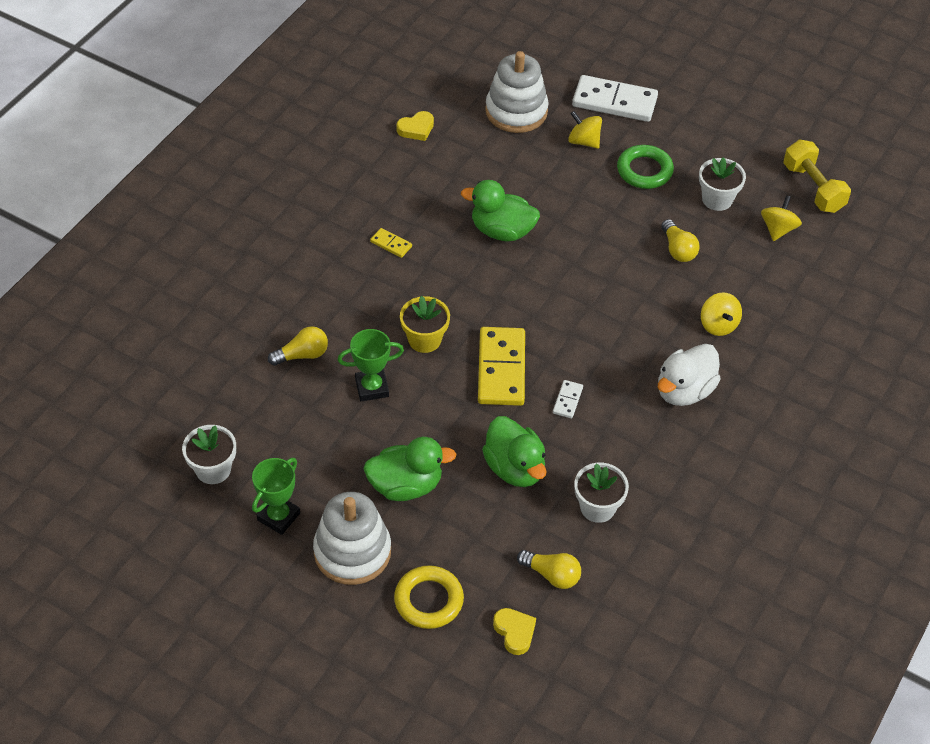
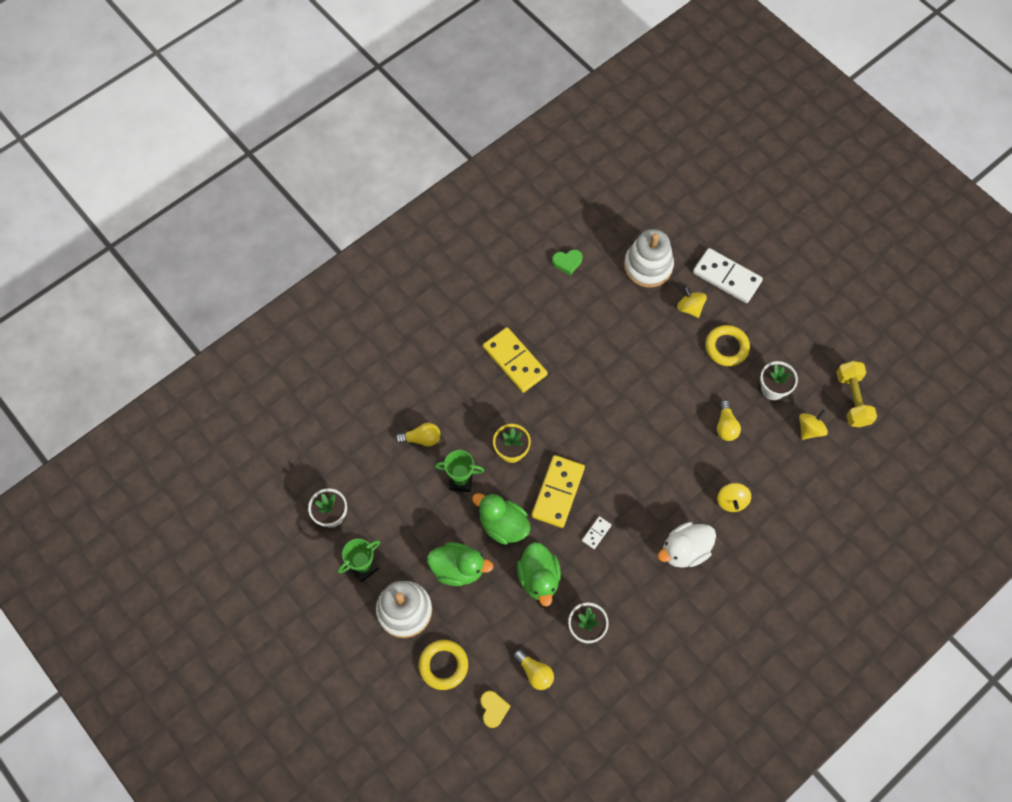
camera: 20 degrees right, 15 degrees up
(391, 244) = (514, 361): yellow domino -> yellow domino, size x2.23
(416, 129) = (567, 262): yellow heart -> green heart
(502, 231) = (599, 372): green duck -> green duck (503, 525)
(644, 170) = (726, 347): green ring -> yellow ring

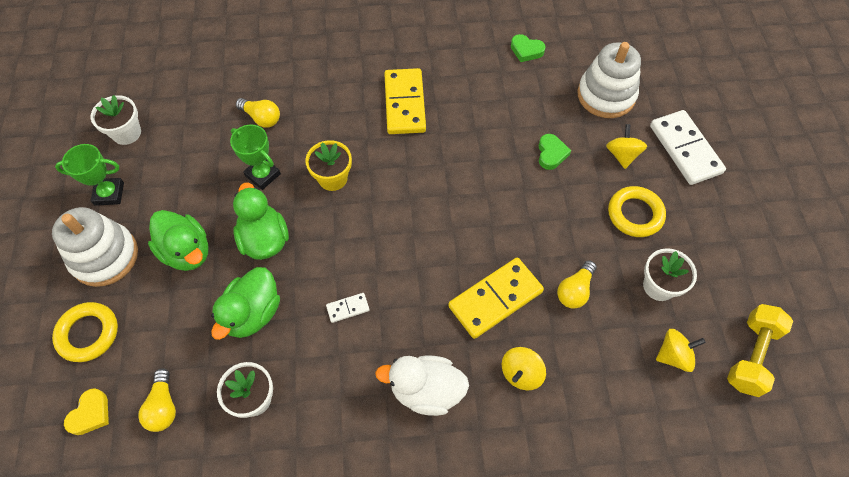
camera: 35 degrees right, 5 degrees down
(558, 492) = (344, 244): yellow domino -> yellow domino (495, 299)
(643, 336) = (551, 154): none -> green heart

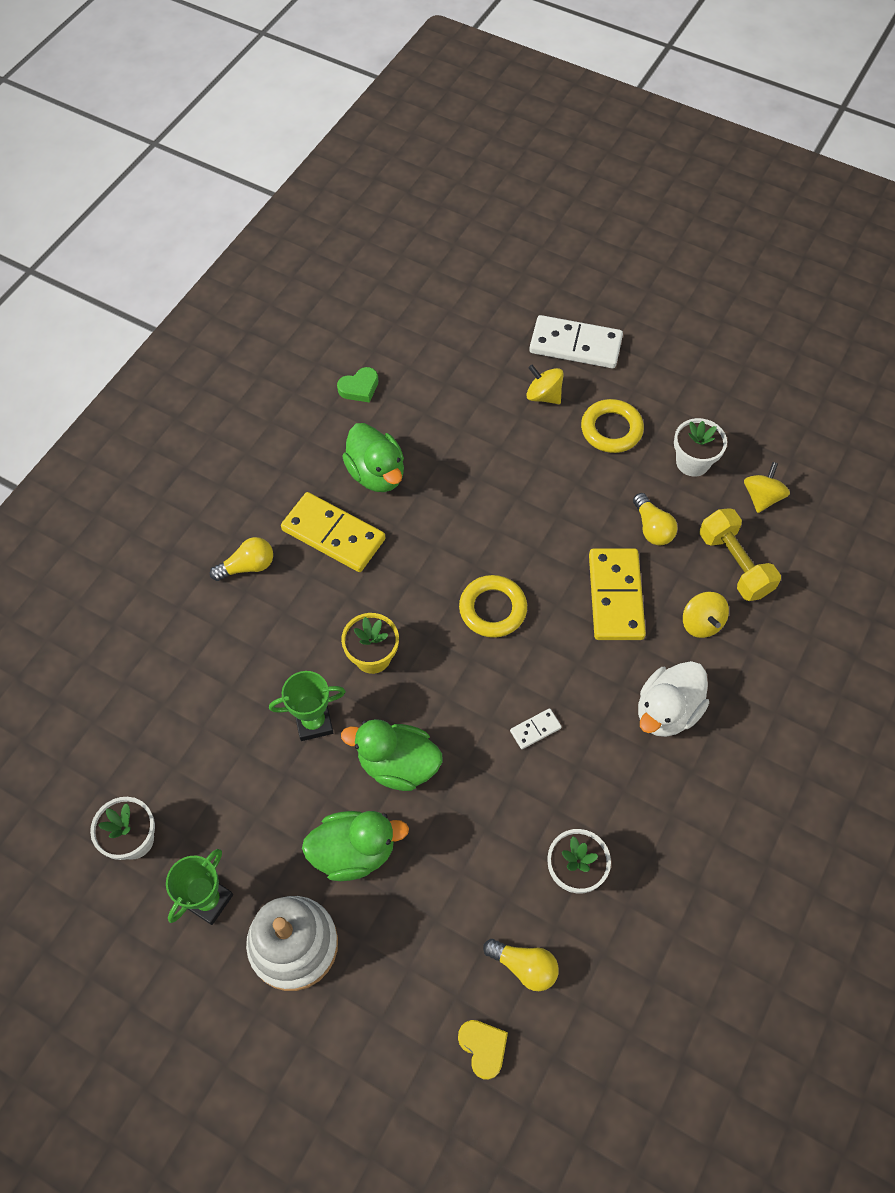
camera: 55 degrees left, 0 degrees up
(88, 334) = (382, 1008): yellow ring -> yellow ring (492, 609)
(253, 313) = (478, 823): green duck -> green duck (376, 474)
(261, 118) = (235, 682): yellow light bulb -> yellow light bulb (247, 566)
(348, 308) = (535, 729): white domino -> white domino turned 45 degrees clockwise
(551, 154) = (497, 449): green heart -> none
(606, 95) = (468, 361): white stacking toy -> none
(751, 355) = (797, 443): yellow dumbbell -> yellow dumbbell (734, 564)

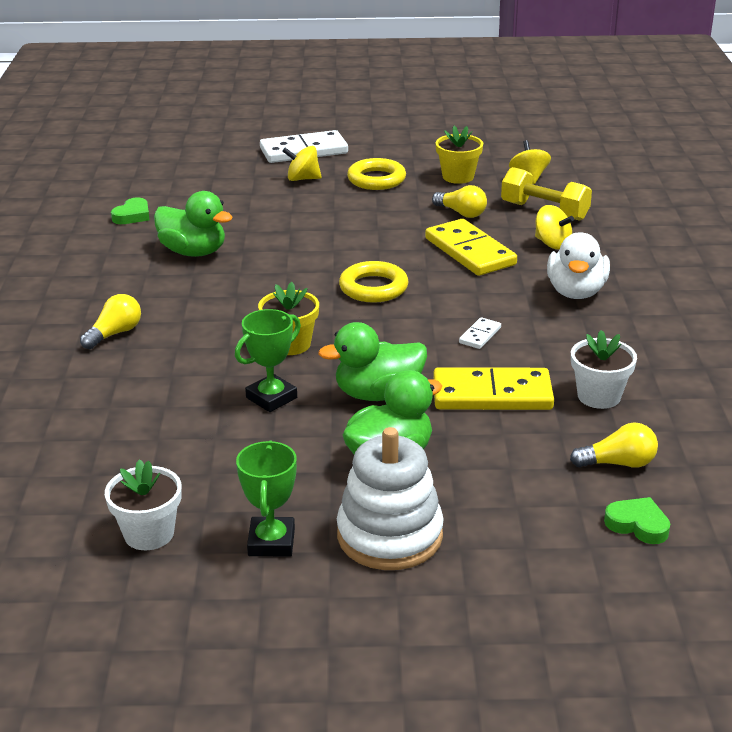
camera: 30 degrees left, 30 degrees down
(333, 535) = (184, 293): yellow domino -> yellow domino (492, 394)
(483, 1048) = (637, 525): yellow heart -> green heart
(692, 462) = (458, 177): white flower pot -> yellow flower pot

